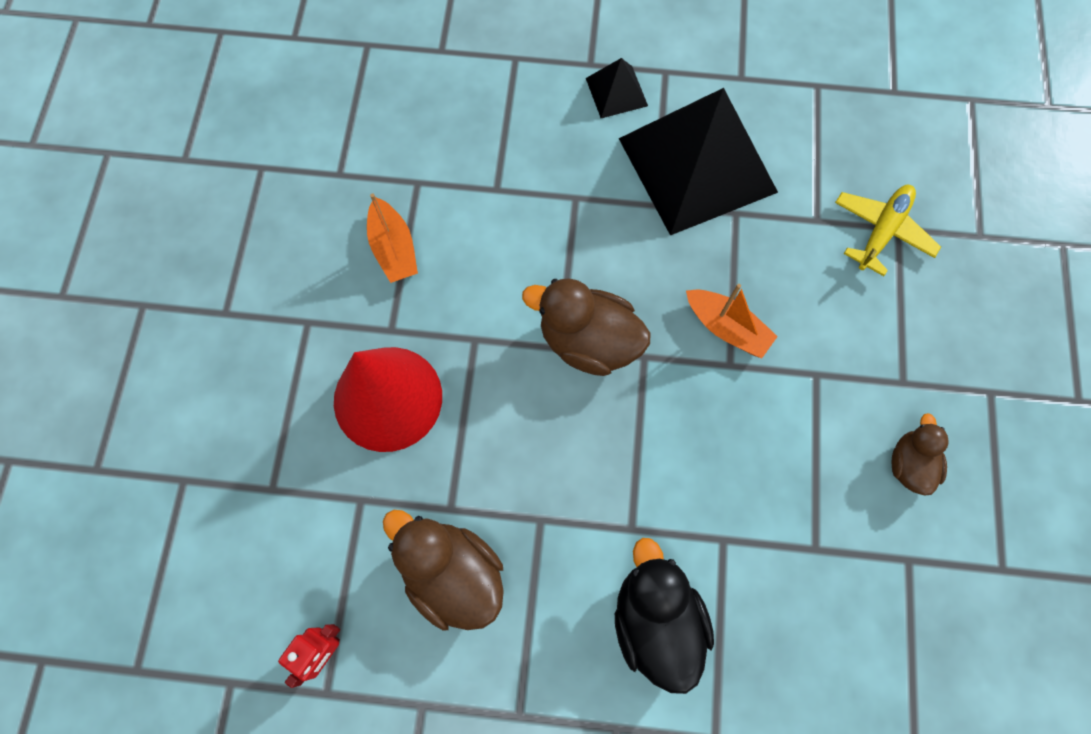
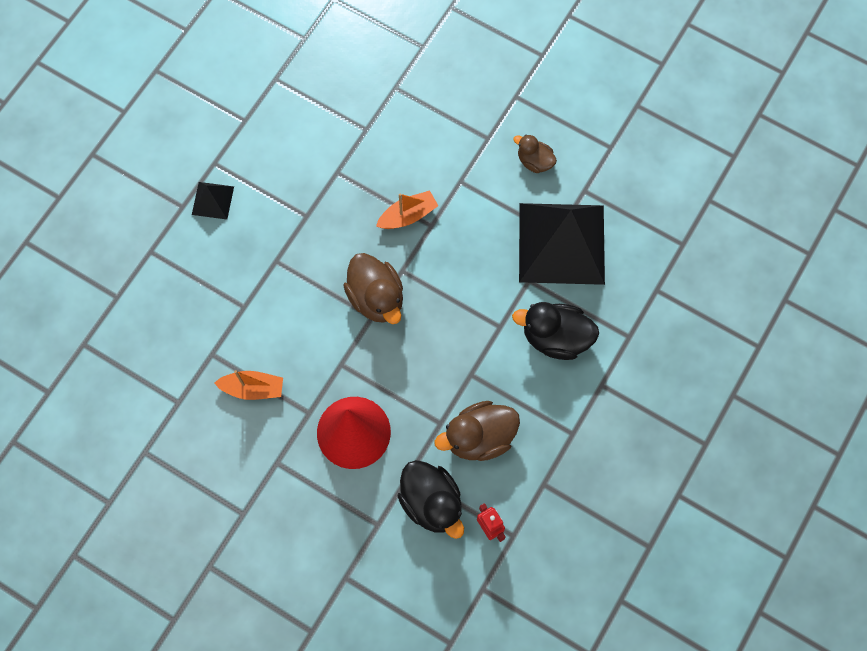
camera: 65 degrees left, 0 degrees up
(330, 550) = (432, 502): none -> black duck
(588, 341) = (376, 298): brown duck -> brown duck turned 75 degrees counterclockwise
(697, 164) = (292, 178): black pyramid -> black pyramid (561, 243)
(881, 231) = (392, 98): yellow plane -> none

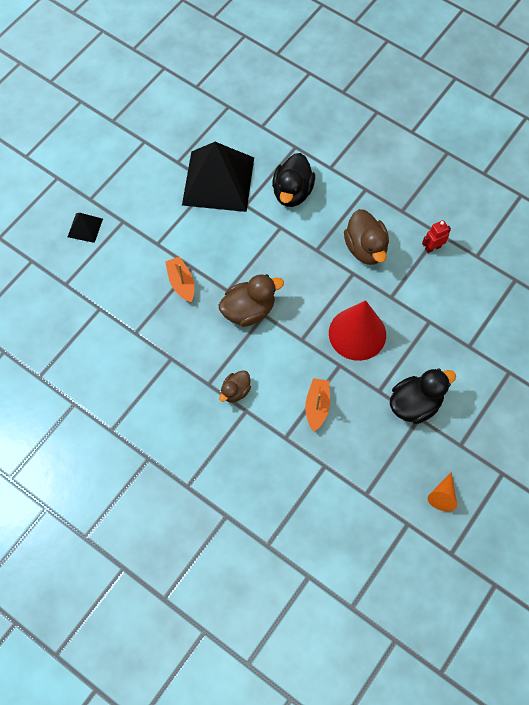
camera: 85 degrees left, 5 degrees down
(143, 544) = (442, 495): none -> orange cone
(213, 200) = (146, 432): black pyramid -> black pyramid (85, 227)
(432, 502) = (413, 284): black duck -> black duck (415, 404)
(534, 161) = (148, 192): brown duck -> brown duck (235, 391)

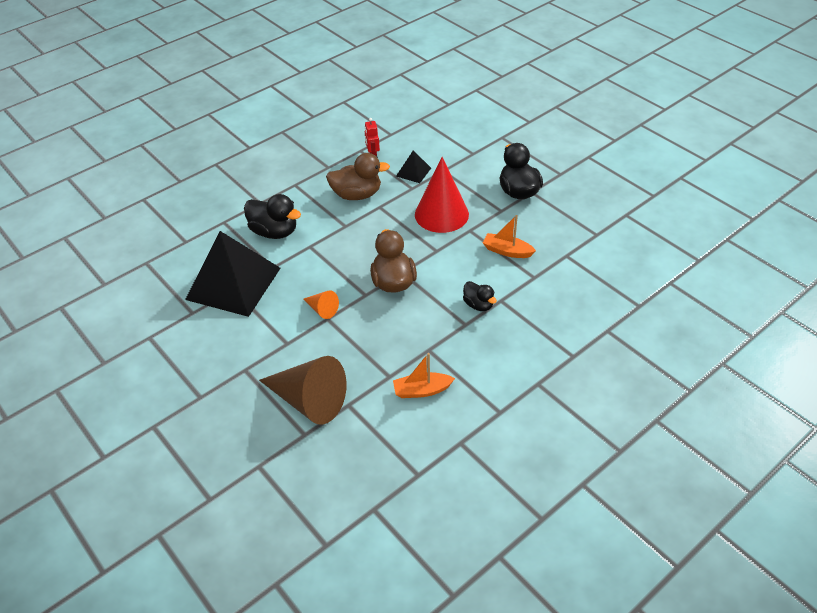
camera: 75 degrees left, 20 degrees down
(85, 227) = (237, 406): black pyramid -> black pyramid (413, 172)
(99, 278) = (309, 401): none -> brown cone
(181, 283) = (343, 329): orange boat -> orange boat (422, 390)
(235, 391) = (478, 305): brown duck -> black duck
(442, 495) = (603, 191): orange cone -> orange cone (322, 309)

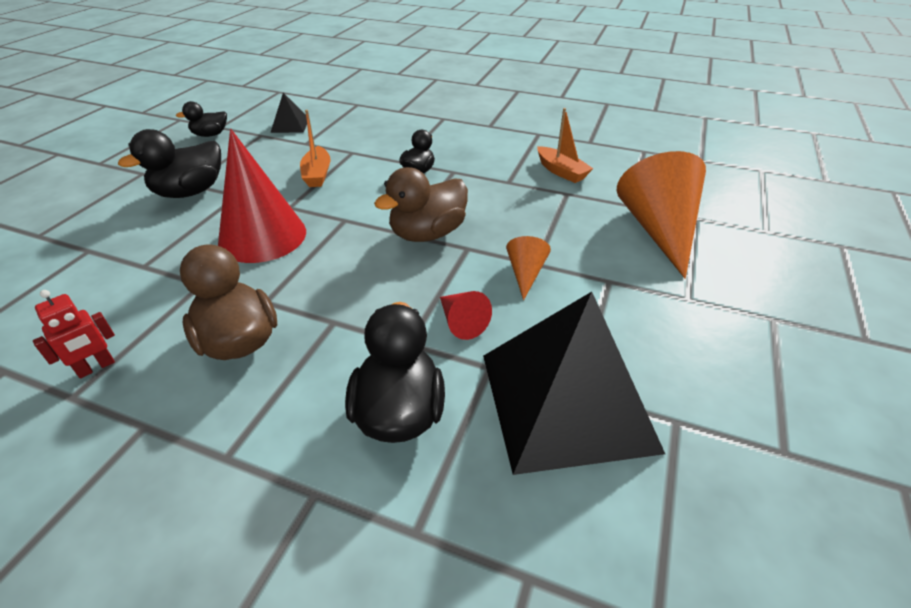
camera: 120 degrees left, 5 degrees down
(307, 268) = (461, 322): none -> red cone
(309, 401) = (658, 230): brown cone -> orange cone
(413, 172) = (150, 296): black pyramid -> black pyramid (290, 125)
(611, 208) = (210, 135): none -> black duck

